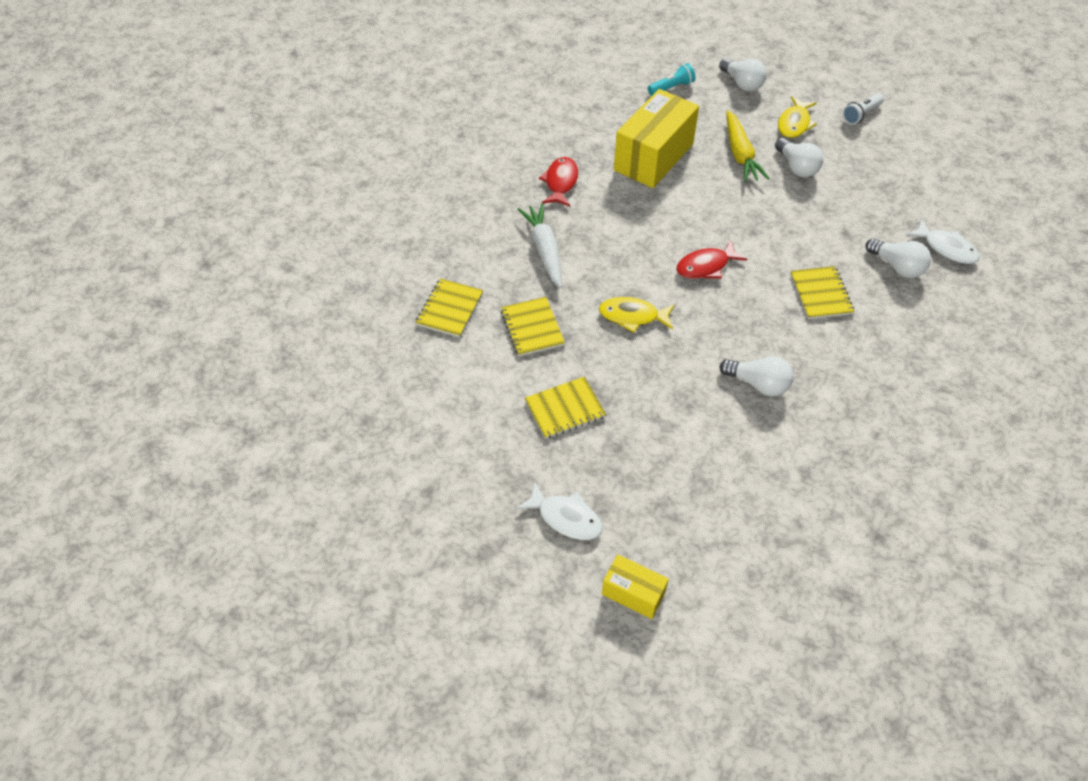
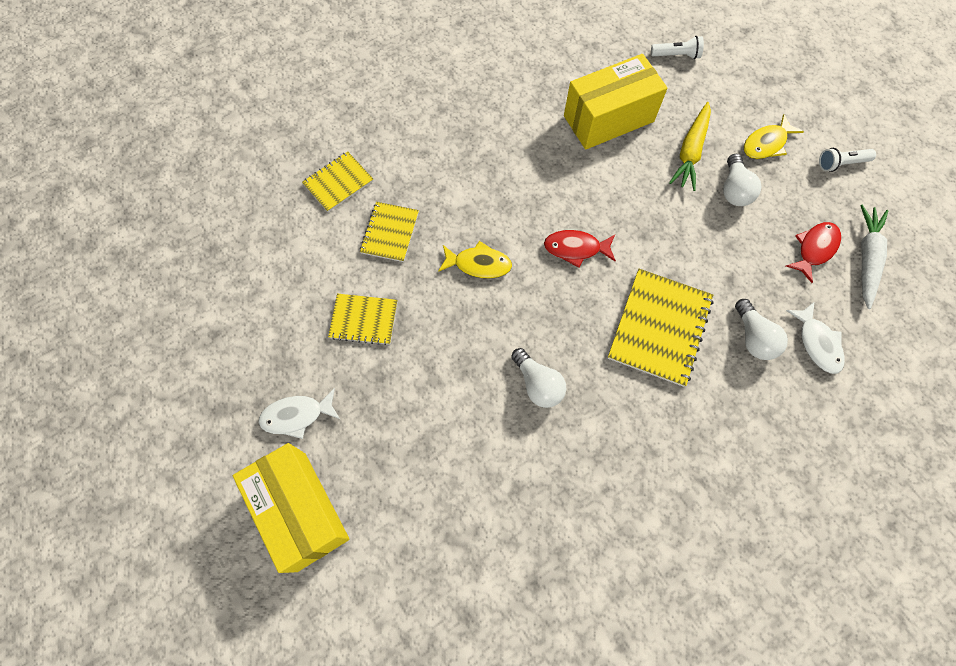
camera: 30 degrees right, 15 degrees up
(544, 250) = (450, 165): white carrot -> white carrot (866, 258)
(560, 182) = (509, 107): red fish -> red fish (814, 249)
(565, 518) = (297, 415): white fish -> white fish turned 105 degrees clockwise
(632, 316) = (478, 264): yellow fish -> yellow fish turned 150 degrees clockwise
(633, 593) = (301, 510): yellow box -> yellow box, size x1.98
(671, 88) = (676, 55): turquoise flashlight -> white flashlight
(742, 83) = (747, 79): white light bulb -> none
(821, 294) = (659, 328): yellow notebook -> yellow notebook, size x1.66

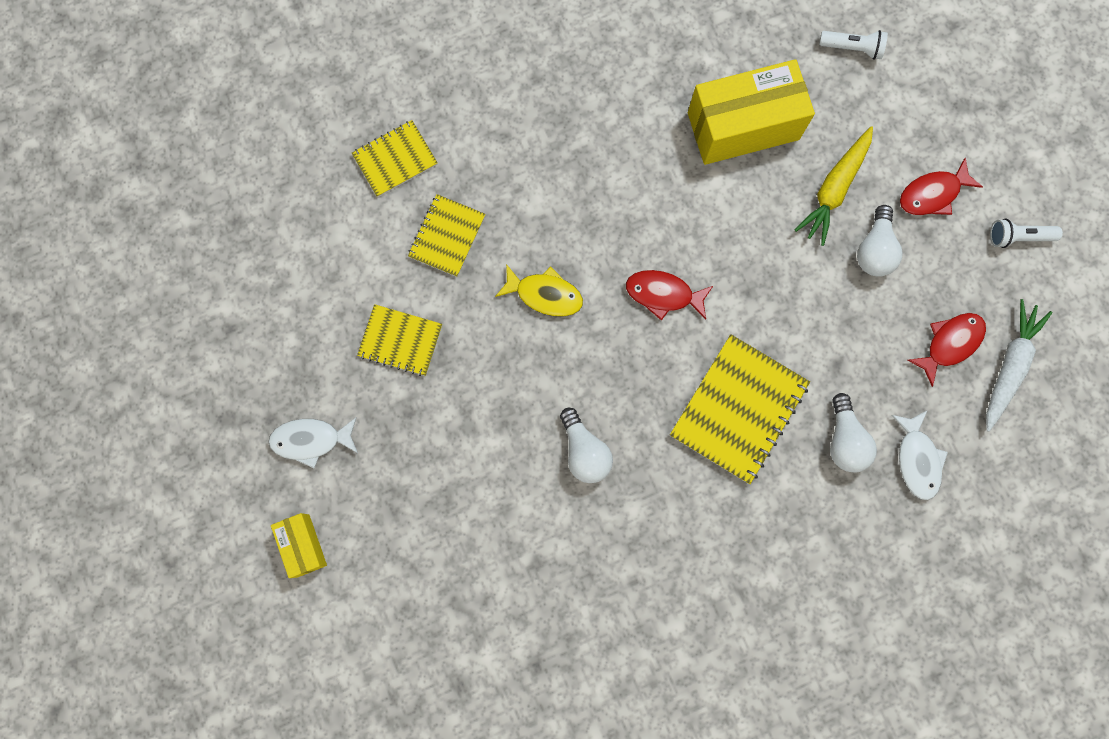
camera: 10 degrees right, 10 degrees up
(301, 510) = (303, 545): yellow box -> yellow box, size x0.51
(766, 143) = (932, 194): yellow fish -> red fish

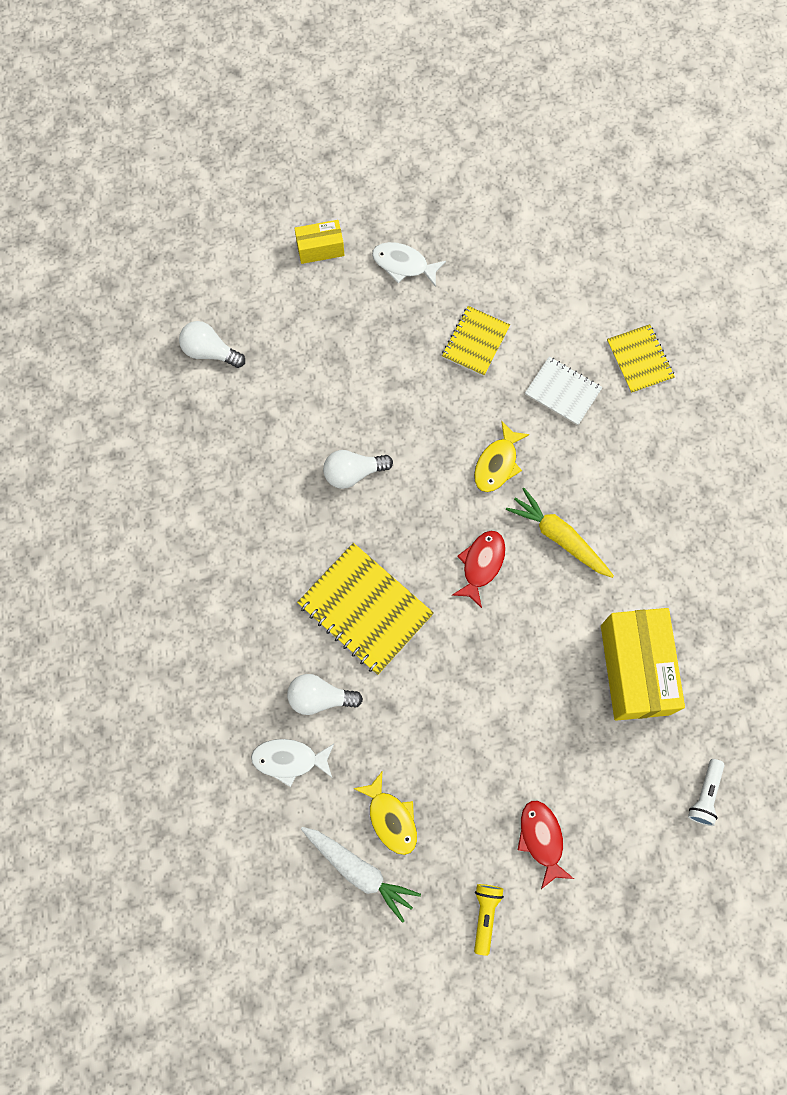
camera: 100 degrees right, 5 degrees down
(311, 440) = (403, 264): white fish -> white fish turned 75 degrees counterclockwise
(447, 236) = (563, 392): yellow notebook -> white notebook
(834, 189) = (560, 743): yellow carrot -> yellow carrot (559, 537)
(874, 250) = (494, 767): white light bulb -> white light bulb (210, 351)
(950, 344) = (391, 818): red fish -> yellow fish
(1018, 237) = (485, 915): white flashlight -> yellow flashlight

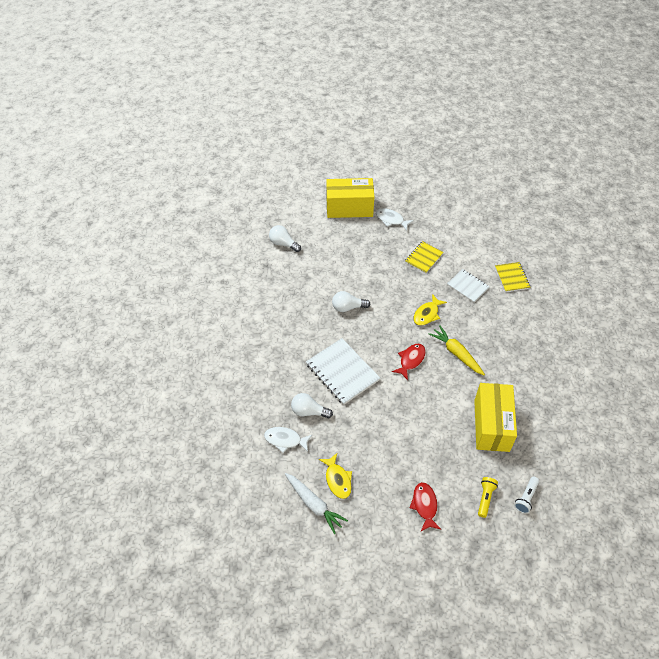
camera: 10 degrees right, 20 degrees down
(320, 249) = (349, 208): yellow box -> yellow box, size x1.98
(365, 609) = (342, 372): yellow notebook -> white notebook
(485, 915) = (384, 541): yellow flashlight -> yellow flashlight (485, 498)

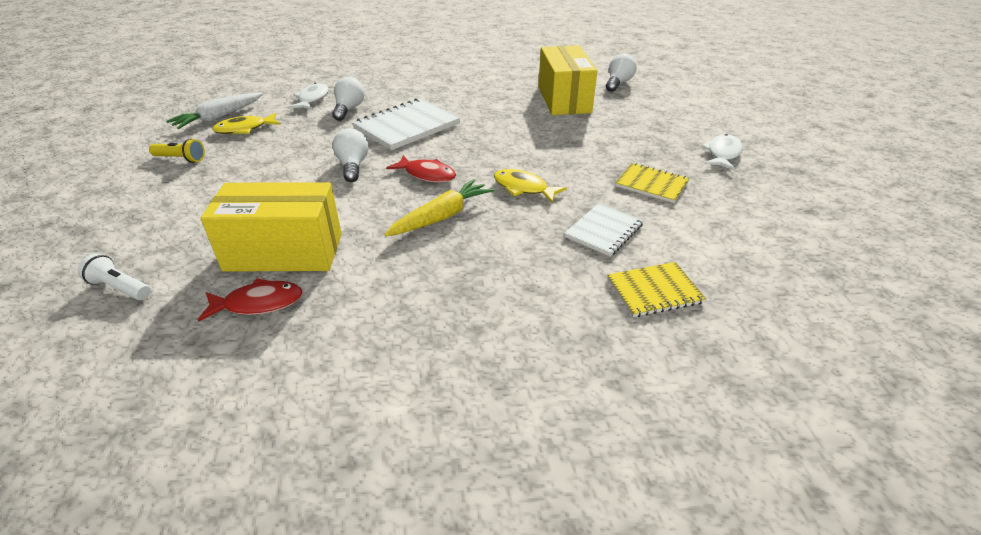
camera: 85 degrees right, 15 degrees down
(348, 307) = (520, 126): white light bulb -> white light bulb (353, 166)
(349, 208) = (721, 120): yellow box -> yellow box (564, 100)
(424, 505) = (171, 188): red fish -> red fish (258, 303)
(485, 498) = (148, 242): yellow flashlight -> yellow flashlight (181, 159)

